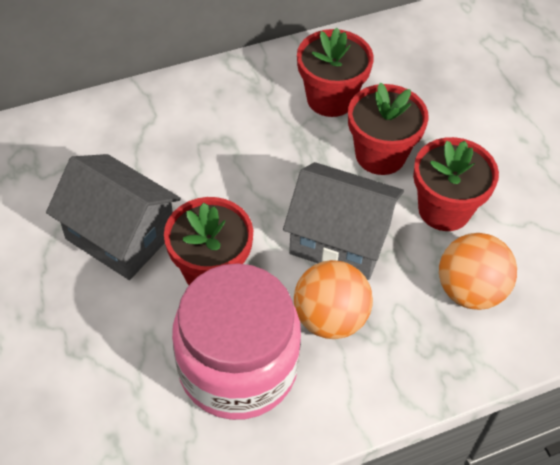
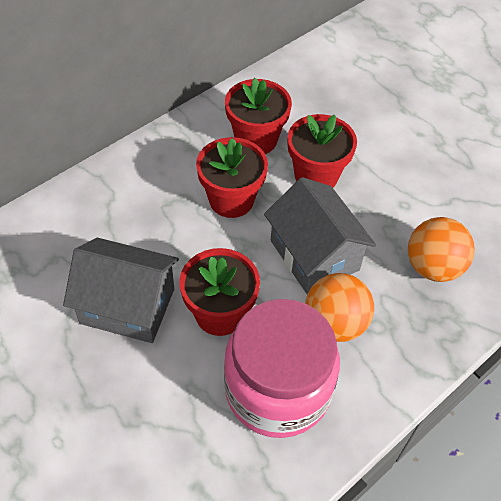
camera: 20 degrees left, 0 degrees up
(340, 239) = (314, 255): grey house -> grey house turned 60 degrees clockwise
(444, 209) = (385, 207): red flower pot -> red flower pot (231, 200)

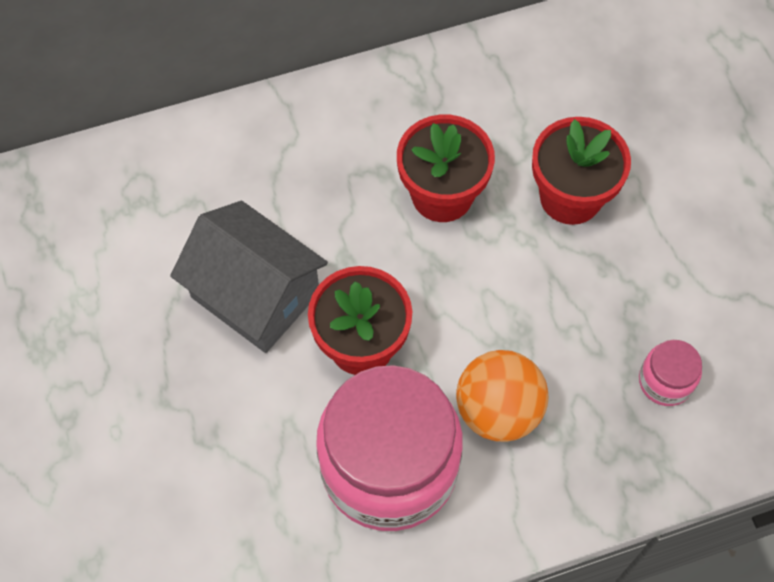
camera: 25 degrees right, 10 degrees up
(256, 139) = (513, 116): red flower pot -> none
(314, 255) = (515, 309): grey house -> none
(433, 267) = (665, 381): orange ball -> pink jar

